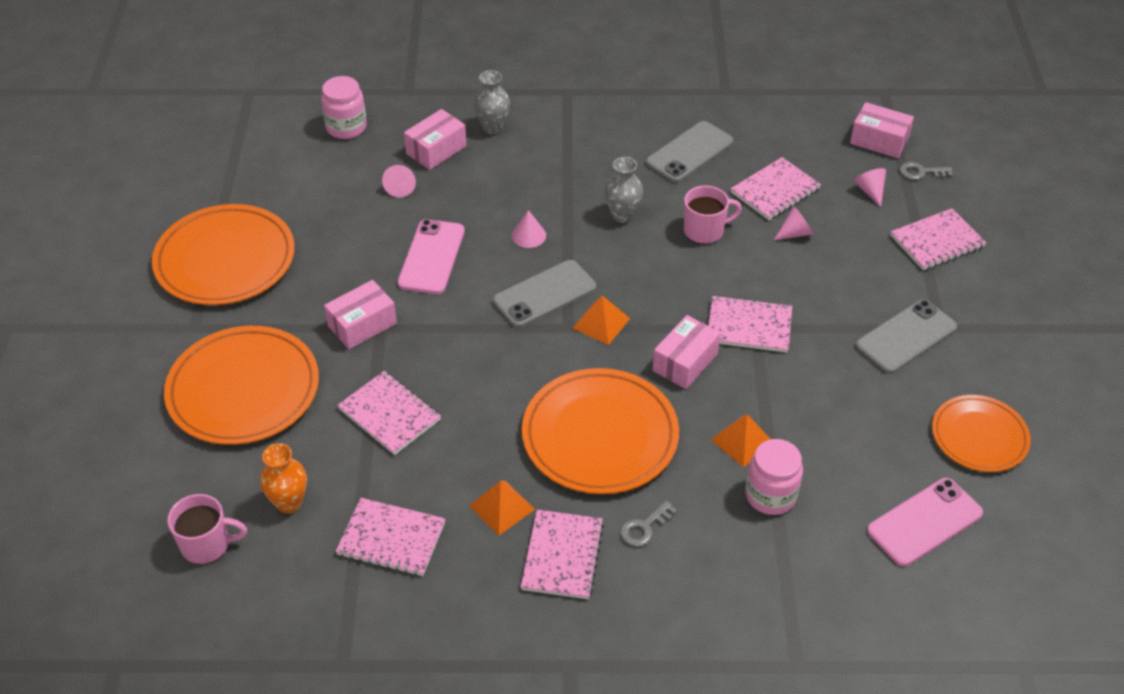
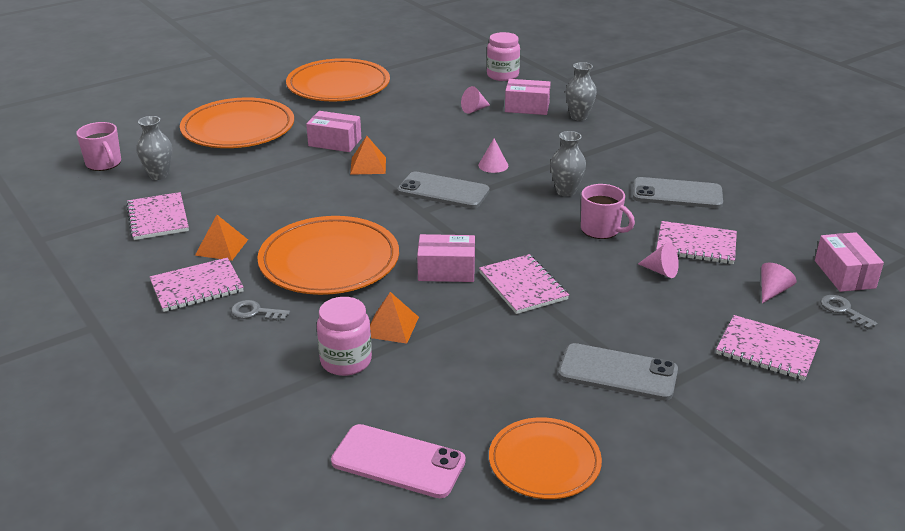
camera: 55 degrees right, 15 degrees down
(289, 503) = (159, 175): orange vase -> grey vase
(389, 414) = (266, 179): pink notebook -> none
(432, 257) = (425, 141): pink phone -> none
(601, 323) = (443, 222): orange pyramid -> orange pyramid (368, 165)

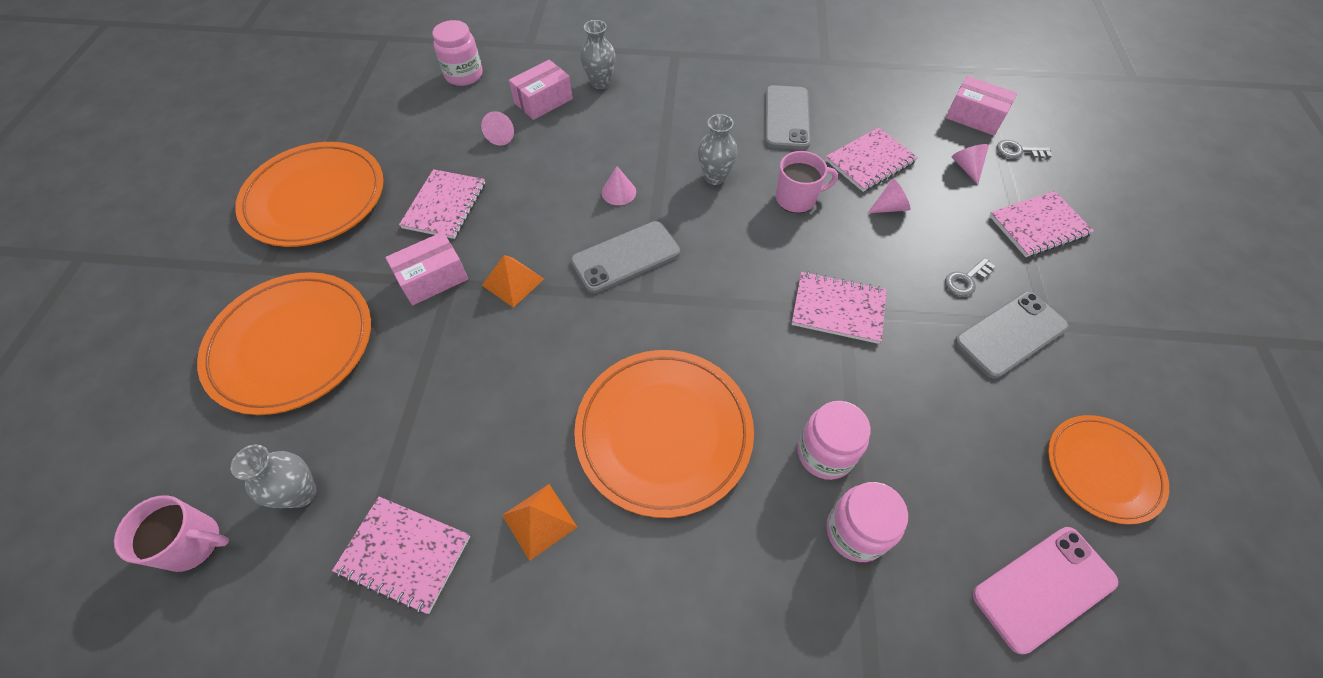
camera: 50 degrees left, 25 degrees up
(197, 287) = (600, 598): pink notebook -> pink notebook (445, 205)
(255, 312) = (702, 565): grey key -> grey key (966, 280)
(391, 326) = (825, 453): orange pyramid -> pink jar
(446, 271) = (766, 347): pink box -> none
(677, 194) = (786, 118): grey phone -> grey phone turned 45 degrees counterclockwise

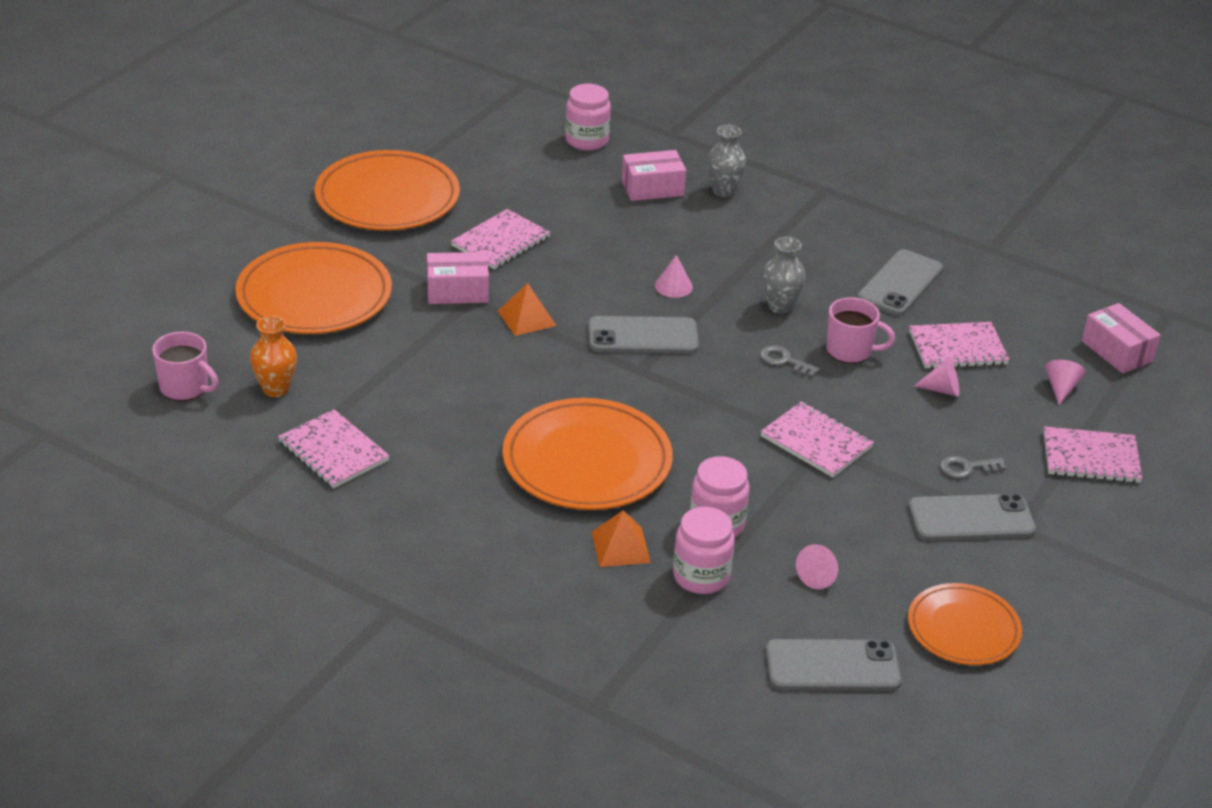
camera: 25 degrees right, 20 degrees down
(301, 493) = (276, 389): grey vase -> orange vase
(502, 135) = (591, 204): pink cone -> pink cone (819, 576)
(539, 521) = (447, 472): orange pyramid -> orange pyramid (620, 547)
(1018, 151) = (1136, 395): grey key -> grey key (784, 361)
(1044, 588) = (832, 666): pink phone -> grey phone

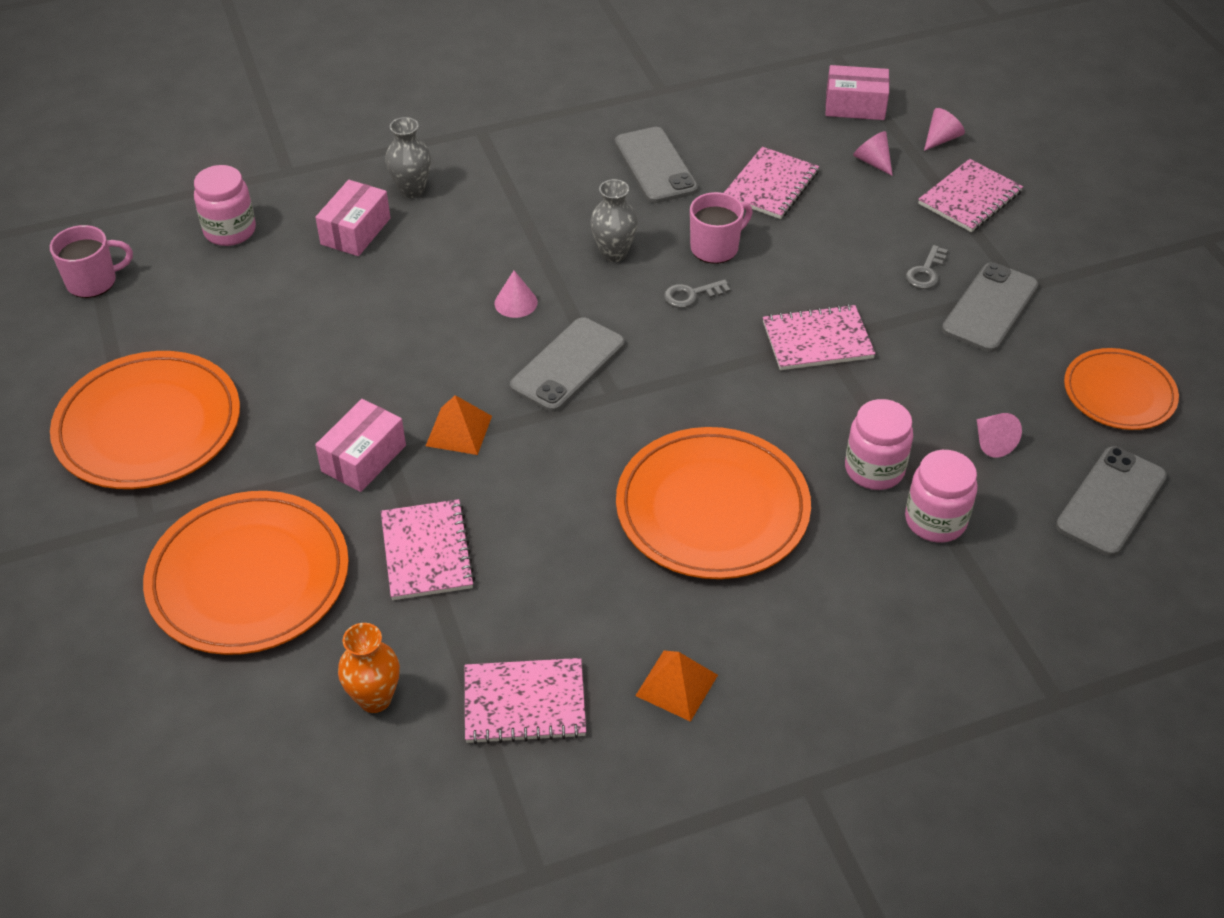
camera: 50 degrees left, 10 degrees up
(185, 388) = (293, 782): pink mug -> pink mug (93, 281)
(501, 242) = (320, 381): pink notebook -> pink notebook (427, 552)
(620, 547) = (853, 554): orange pyramid -> orange pyramid (676, 685)
(942, 389) = (816, 226): pink cone -> pink cone (941, 139)

